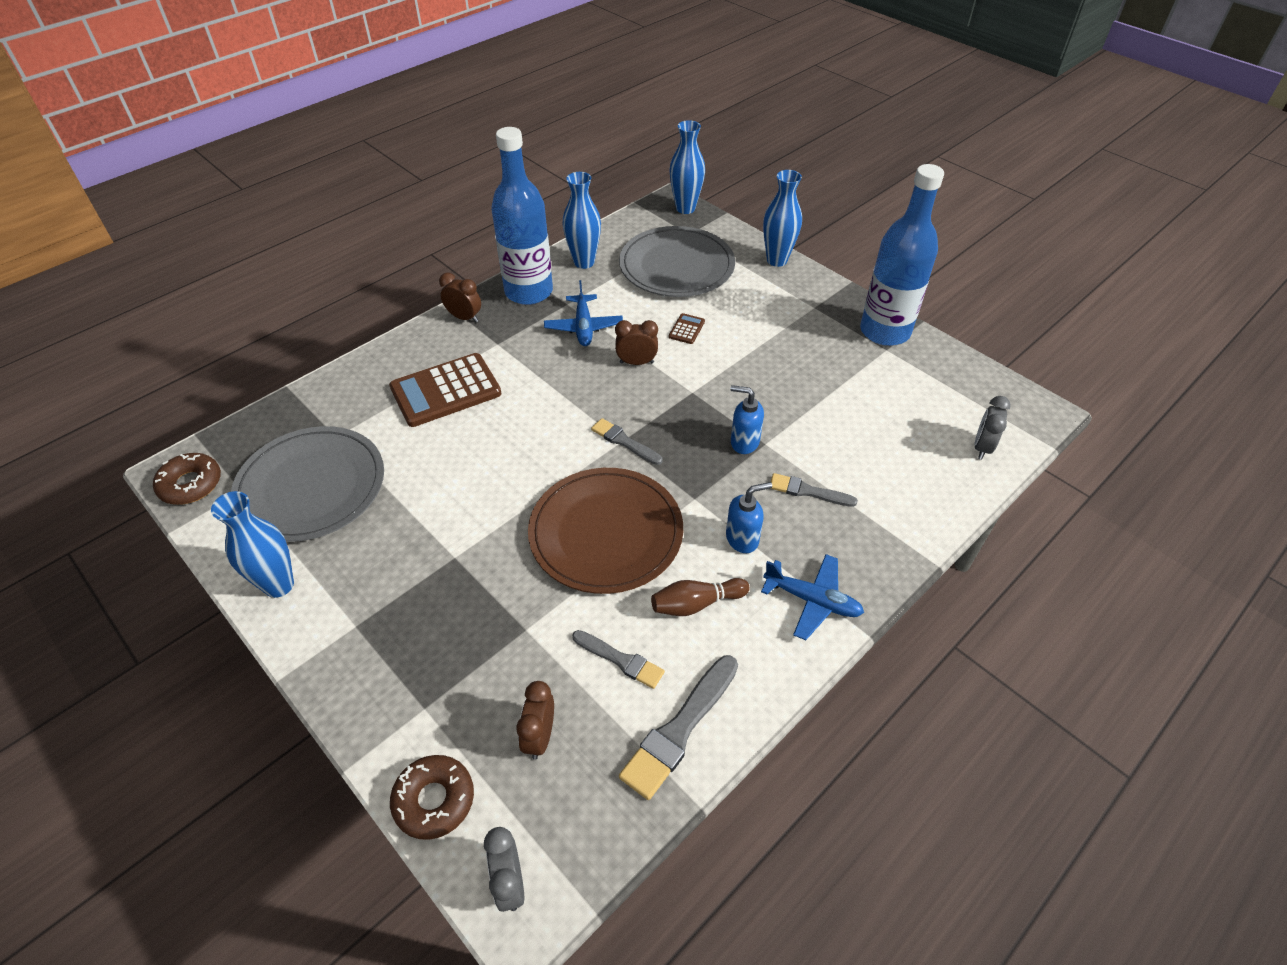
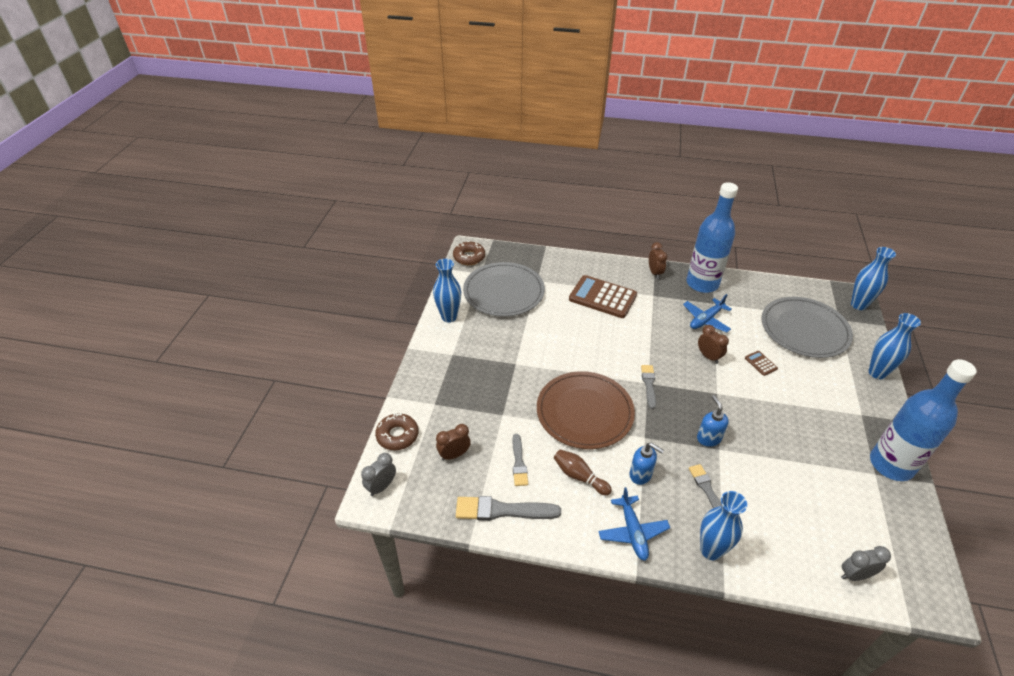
camera: 55 degrees right, 5 degrees down
(584, 262) = (752, 290): blue vase -> blue vase (710, 550)
(686, 329) = (760, 363): brown calculator -> brown calculator turned 105 degrees counterclockwise

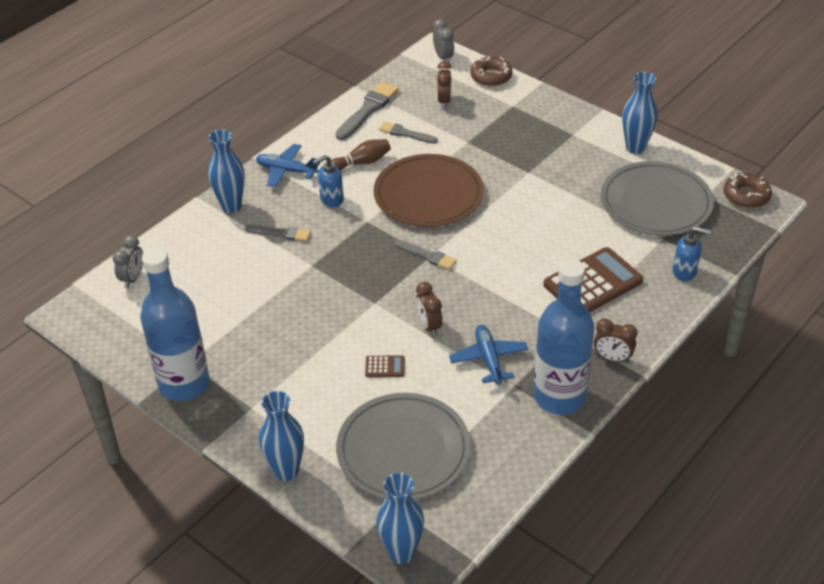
camera: 120 degrees right, 0 degrees up
(708, 356) = (429, 326): brown clock -> brown clock turned 75 degrees clockwise
(708, 438) = (329, 264): blue soap dispenser -> blue soap dispenser (685, 272)

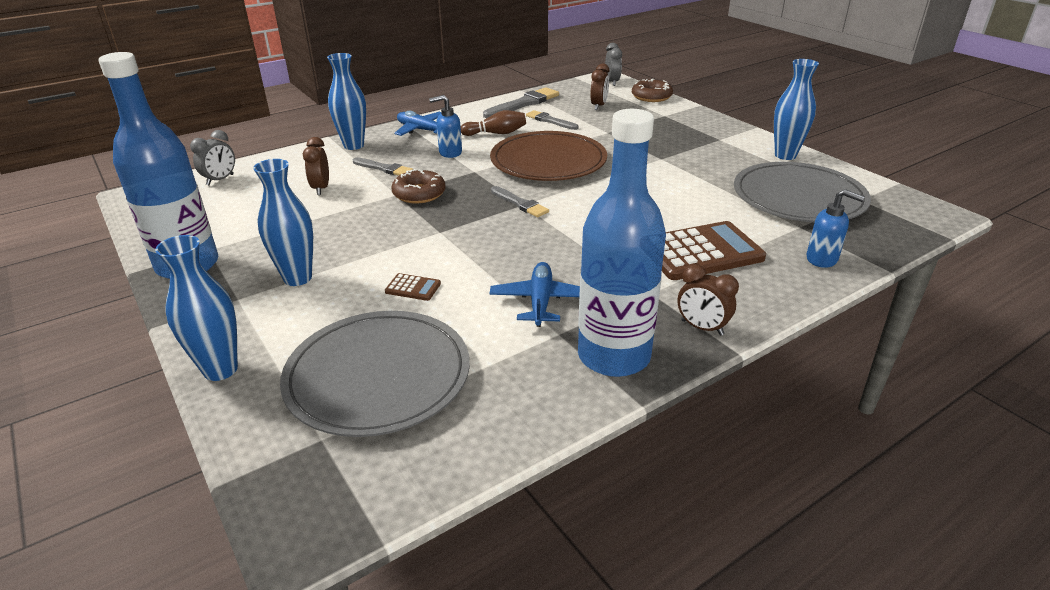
camera: 15 degrees right, 10 degrees down
(401, 553) = (288, 507): blue vase -> blue vase (297, 278)
(429, 326) = (487, 260): brown clock -> brown clock (321, 188)
(746, 196) = (912, 206): brown donut -> brown donut (419, 194)

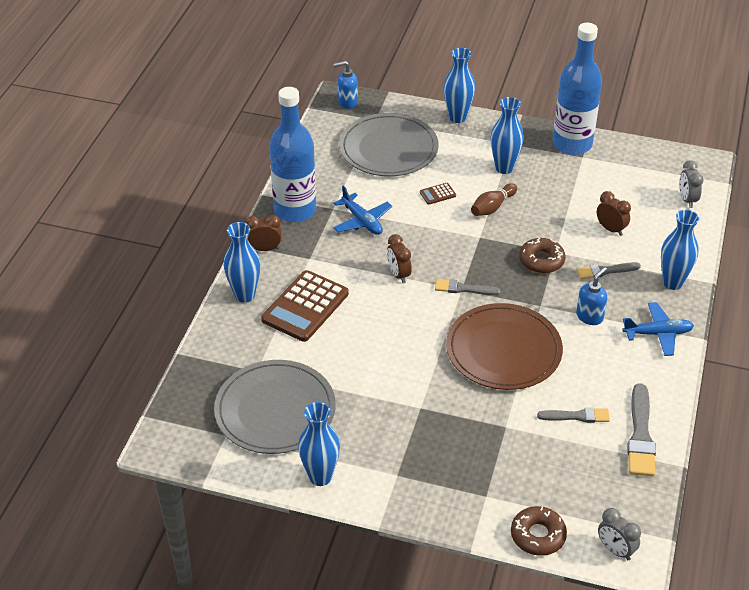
camera: 140 degrees right, 10 degrees up
(496, 133) = (594, 366): brown bowling pin -> brown bowling pin (492, 207)
(598, 106) = (567, 476): brown clock -> brown clock (398, 274)
(768, 290) = (245, 295): none -> blue vase
(822, 259) = (225, 342): blue soap dispenser -> blue soap dispenser (347, 102)

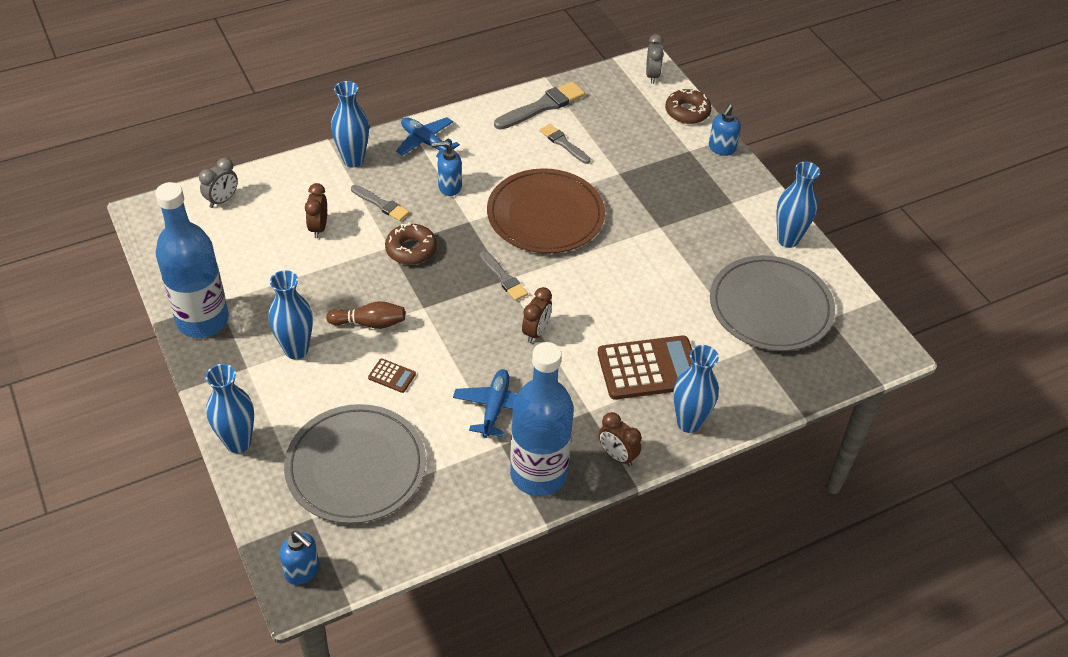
camera: 135 degrees left, 5 degrees up
(465, 521) = (721, 148): none -> blue soap dispenser

